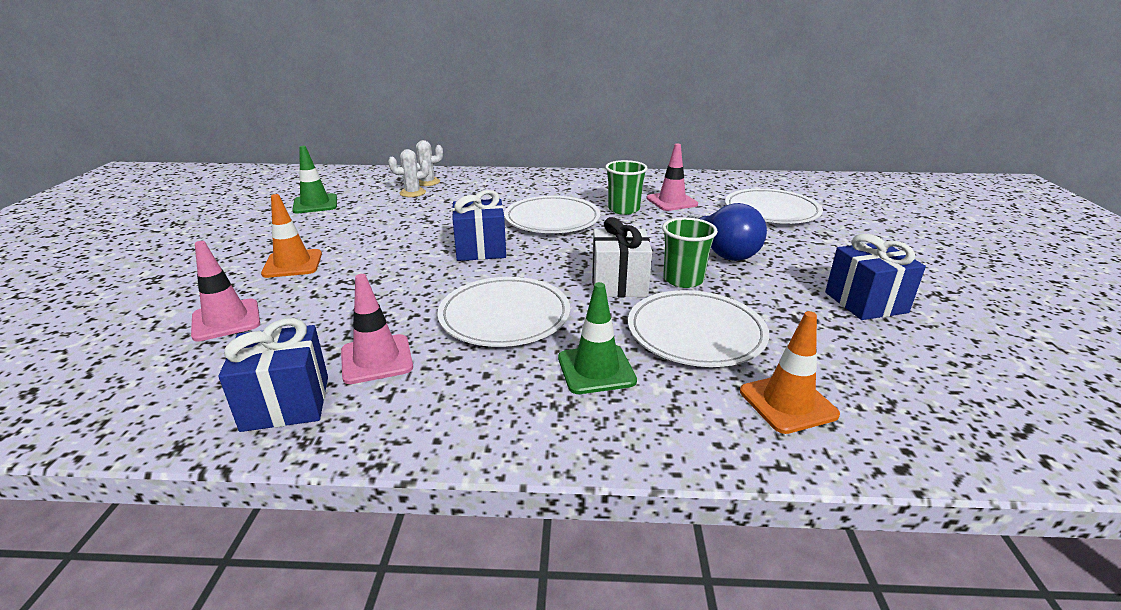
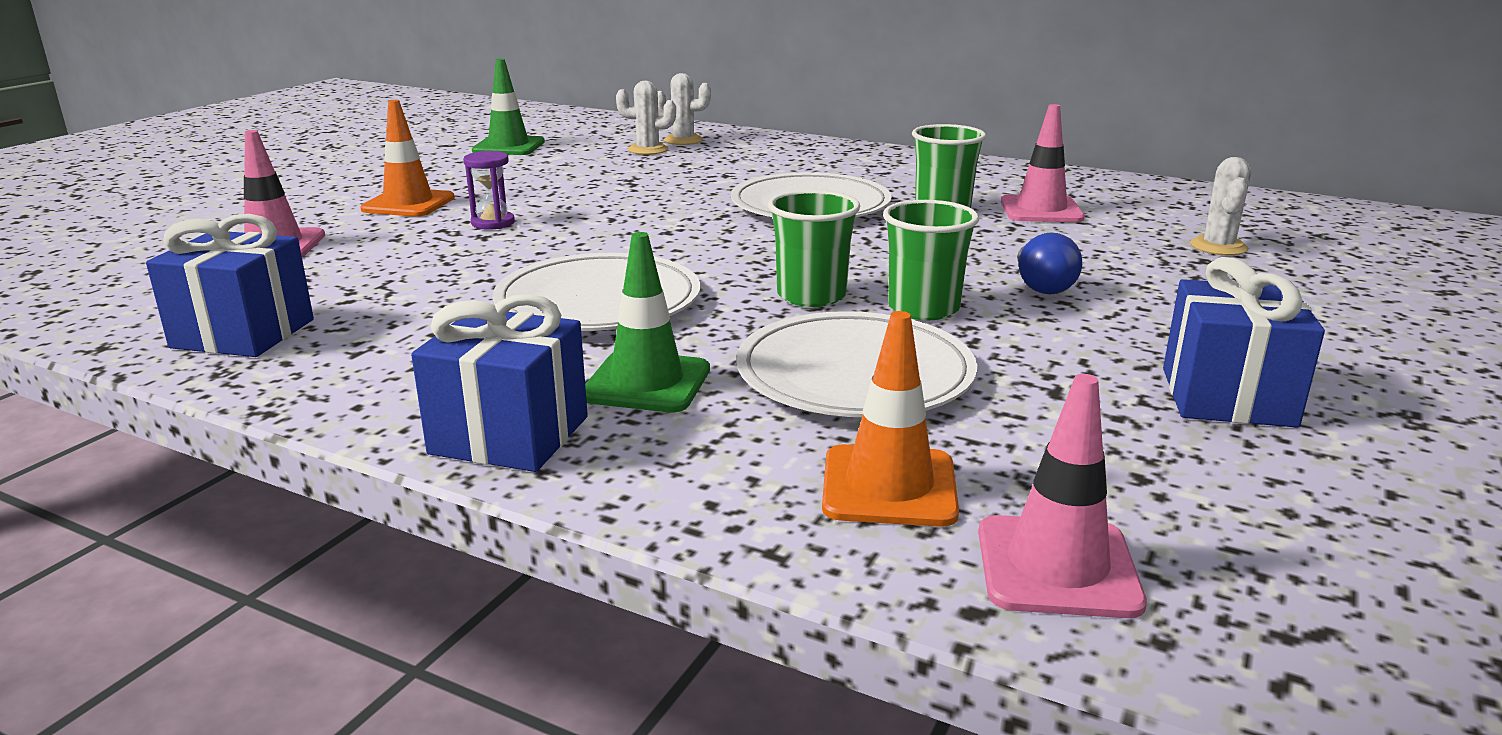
camera: 25 degrees right, 5 degrees down
(371, 268) = (493, 223): none -> purple hourglass
(376, 359) = (387, 314): pink traffic cone -> pink traffic cone (1057, 567)
(480, 249) = (660, 224): blue gift -> blue gift (509, 435)
(619, 284) = (811, 296): white gift -> green cup
(722, 252) = (1041, 286): blue light bulb -> blue light bulb, size x0.60
(771, 210) = (1218, 247): white plate -> white cactus

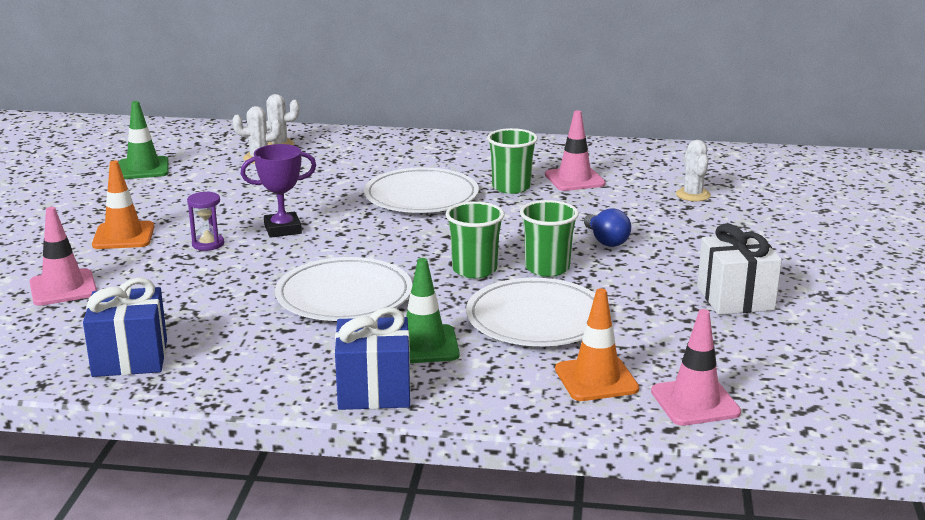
camera: 20 degrees left, 0 degrees up
(599, 219) = (282, 229): none -> purple trophy
(1227, 397) = (735, 298): blue gift -> white gift

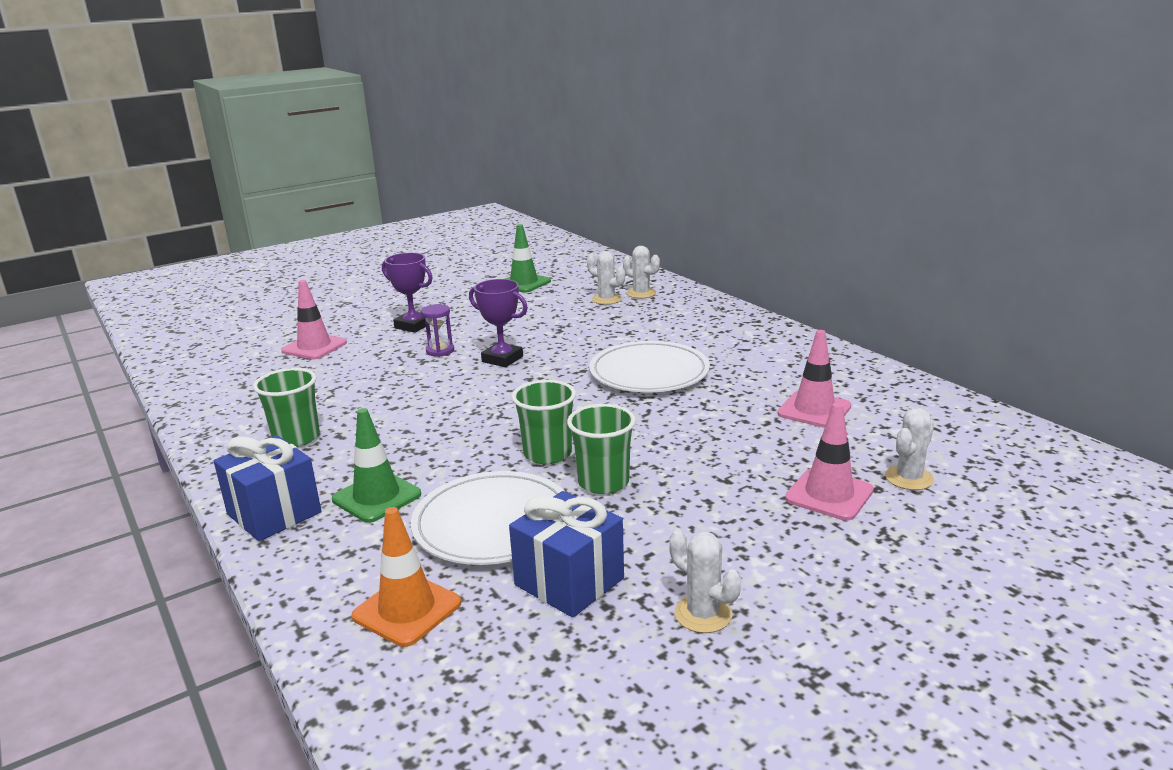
camera: 50 degrees right, 0 degrees up
(123, 236) = (413, 326): orange traffic cone -> purple trophy
(130, 358) = (236, 410): blue gift -> blue gift (569, 582)
(344, 295) = (423, 428): white plate -> none
(511, 187) = (739, 394): green cup -> green cup (296, 438)
(606, 241) = (711, 483): blue light bulb -> none
(695, 402) = (421, 695): pink traffic cone -> pink traffic cone (829, 494)
(735, 298) = (703, 614): white gift -> white cactus

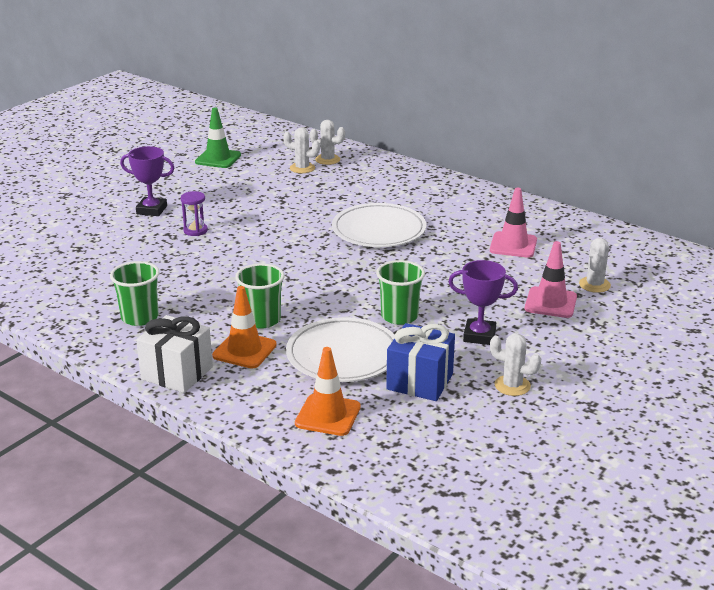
camera: 20 degrees left, 5 degrees up
(274, 513) = (177, 373): blue gift -> white gift
(314, 347) = (79, 239): pink traffic cone -> none
(376, 497) = (244, 350): green traffic cone -> orange traffic cone
(502, 359) = (254, 232): purple trophy -> purple trophy (479, 336)
(547, 454) = (346, 302): green cup -> green cup (262, 320)

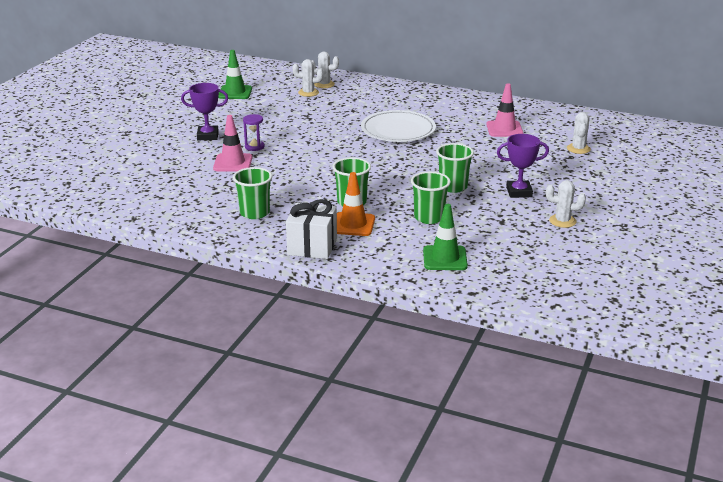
camera: 15 degrees left, 0 degrees up
(328, 415) = (445, 258): orange traffic cone -> green traffic cone
(343, 355) = (429, 217): white plate -> green cup
(420, 381) = (496, 227): blue gift -> none
(550, 303) = (555, 164): pink traffic cone -> pink traffic cone (233, 163)

